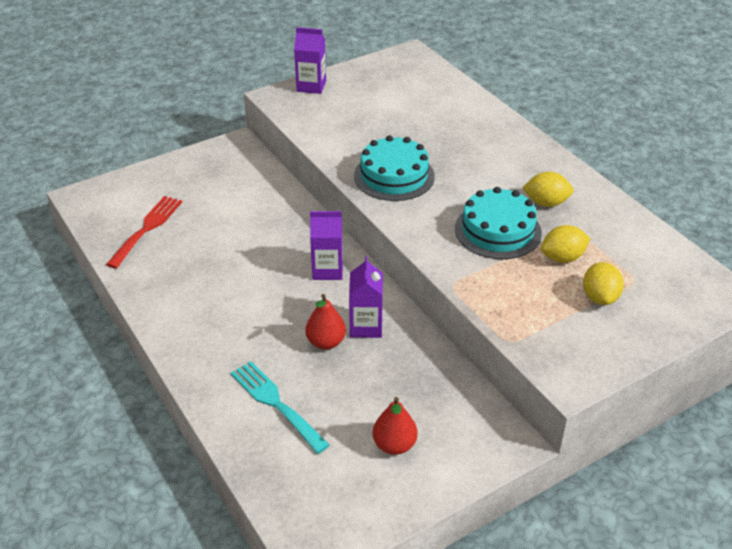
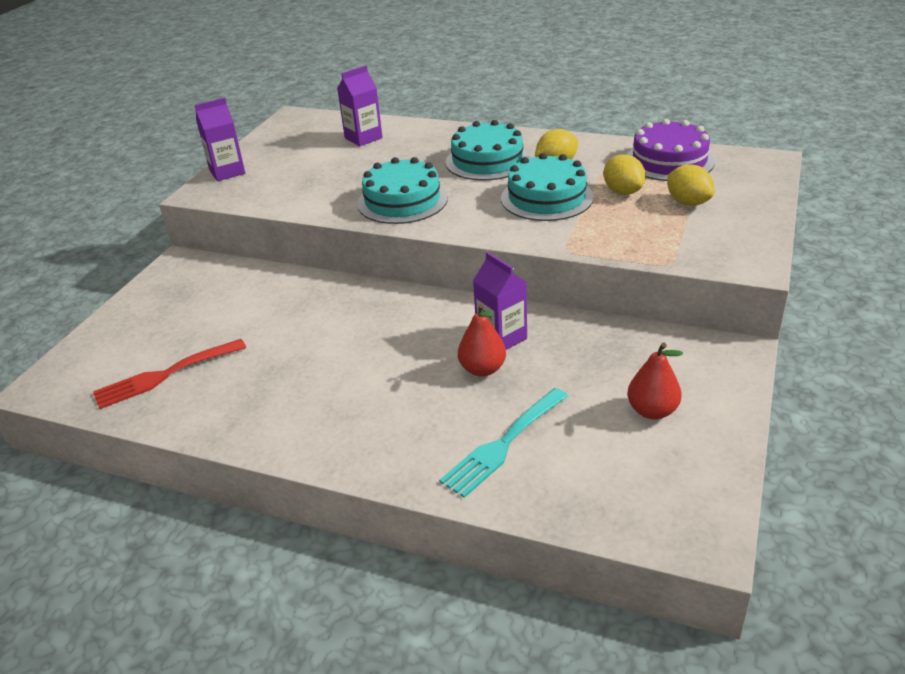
camera: 35 degrees left, 5 degrees down
(147, 228) = (164, 375): red fork -> red fork turned 105 degrees counterclockwise
(276, 403) = (503, 444): turquoise fork -> turquoise fork turned 60 degrees counterclockwise
(327, 270) = (407, 314): purple carton -> purple carton (363, 138)
(498, 171) = (487, 160): none -> turquoise cake
(562, 258) = (623, 192): yellow lemon -> yellow lemon turned 60 degrees counterclockwise
(642, 249) = (669, 161): none -> purple cake

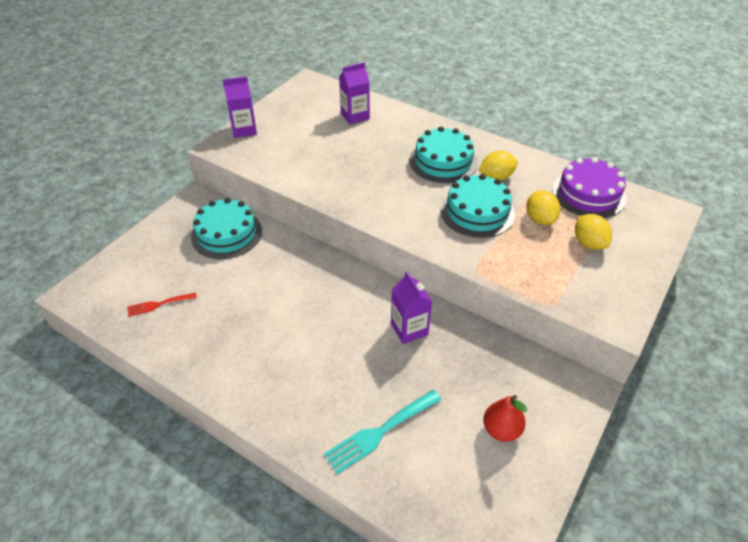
camera: 10 degrees right, 10 degrees up
(164, 375) = (159, 304): red fork -> red fork, size x0.60
(402, 201) = (365, 189): turquoise cake -> turquoise cake (226, 234)
(482, 369) = (386, 356): red pear -> none

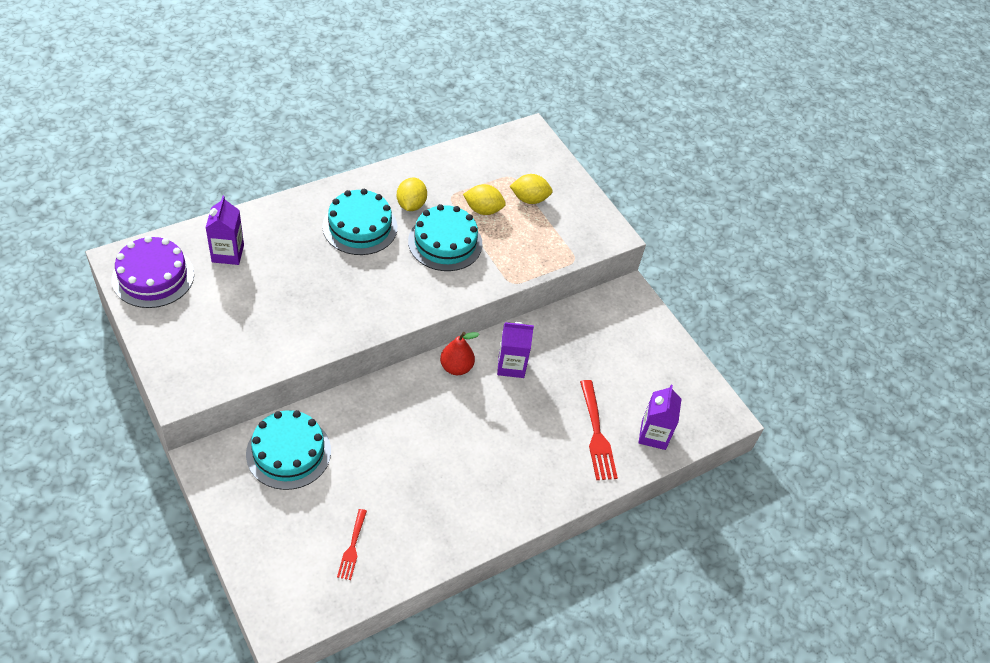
camera: 70 degrees left, 5 degrees up
(244, 130) = (166, 357): purple carton -> purple carton (653, 435)
(380, 432) = (597, 434): turquoise fork -> red fork
(501, 430) = (635, 360): red pear -> red pear (456, 367)
(588, 194) = (476, 163): purple cake -> purple cake (153, 276)

